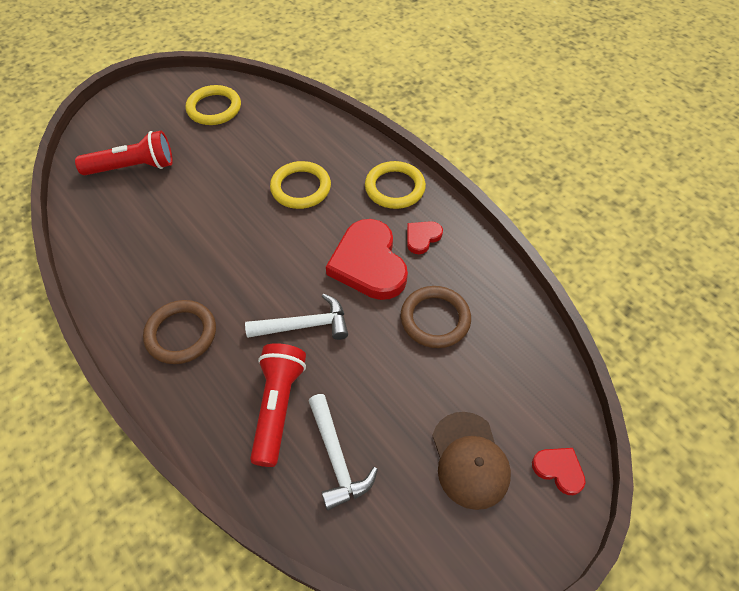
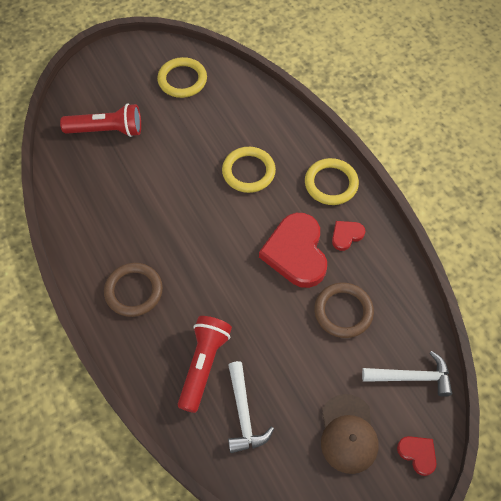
camera: 10 degrees right, 5 degrees up
(304, 325) = (234, 299): white hammer -> white hammer (411, 377)

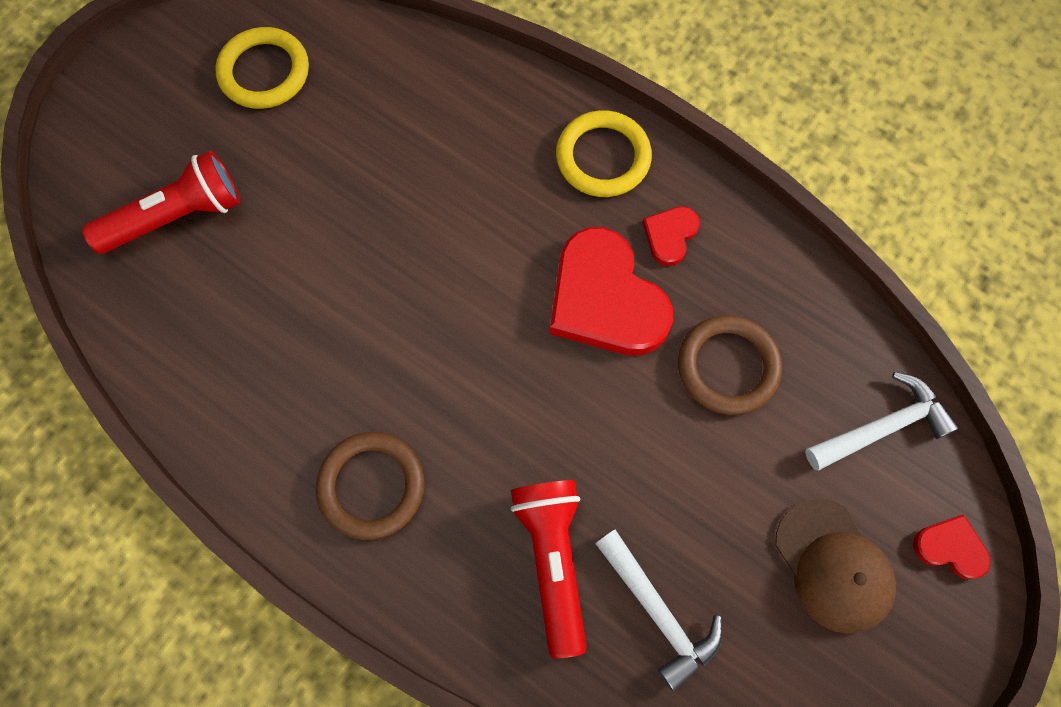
camera: 25 degrees left, 10 degrees up
(248, 172) = (459, 192): yellow ring -> none

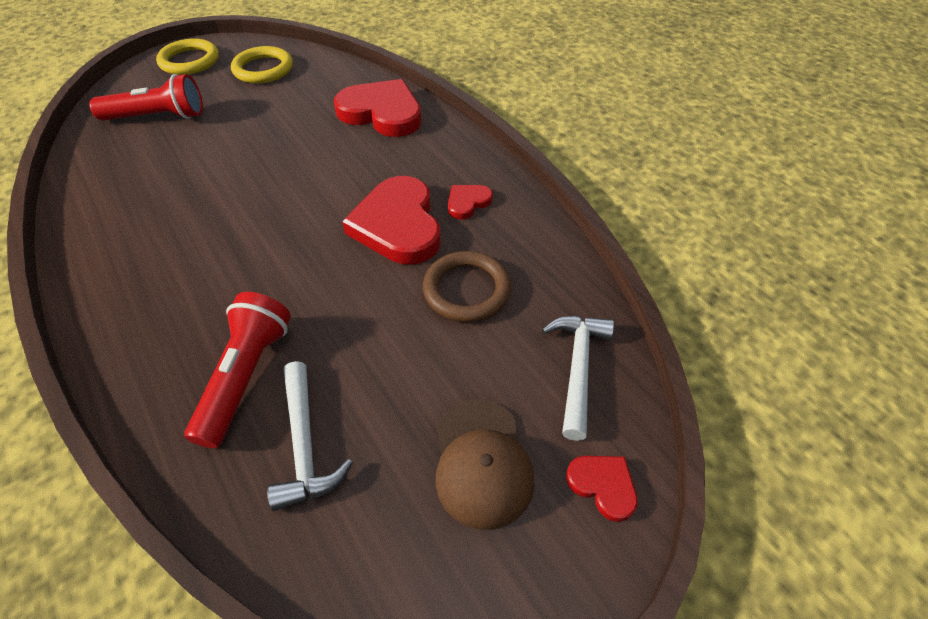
camera: 20 degrees right, 20 degrees down
(371, 486) = (154, 285): brown ring -> none
(484, 110) = (382, 113): none -> red heart
(603, 157) = (445, 152): yellow ring -> yellow ring (189, 61)
(881, 427) = (577, 368): white hammer -> white hammer turned 75 degrees counterclockwise

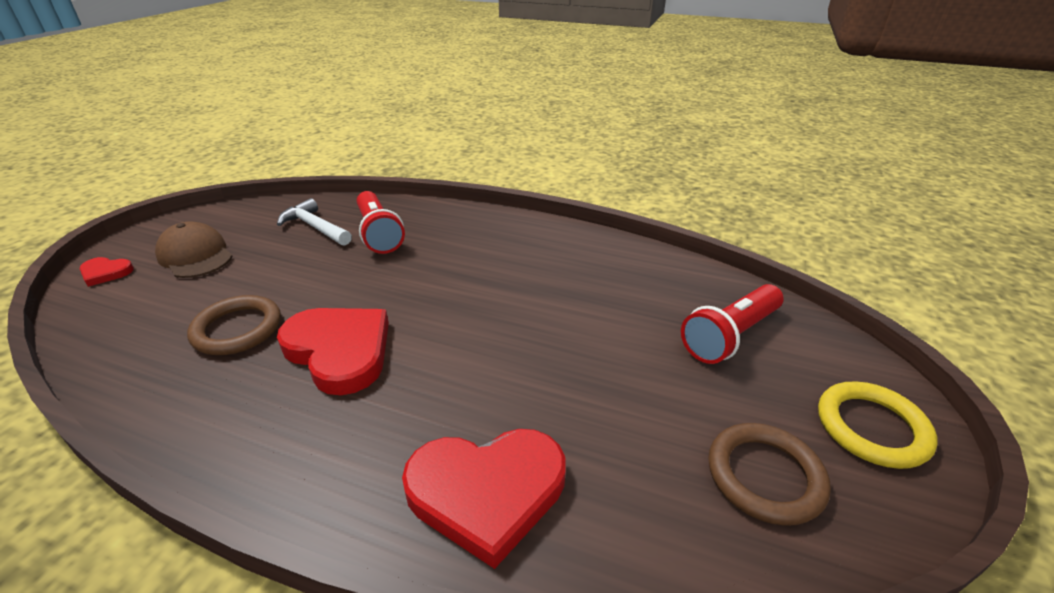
camera: 145 degrees right, 15 degrees down
(263, 69) = (765, 476): yellow ring -> brown ring
(467, 202) = (268, 409): red heart -> none
(577, 368) = (119, 318): white hammer -> none

